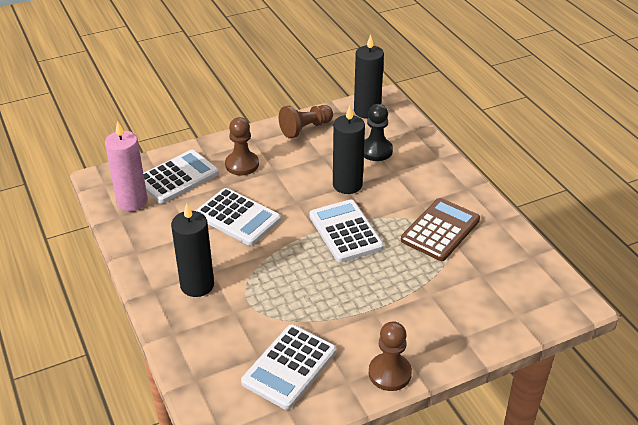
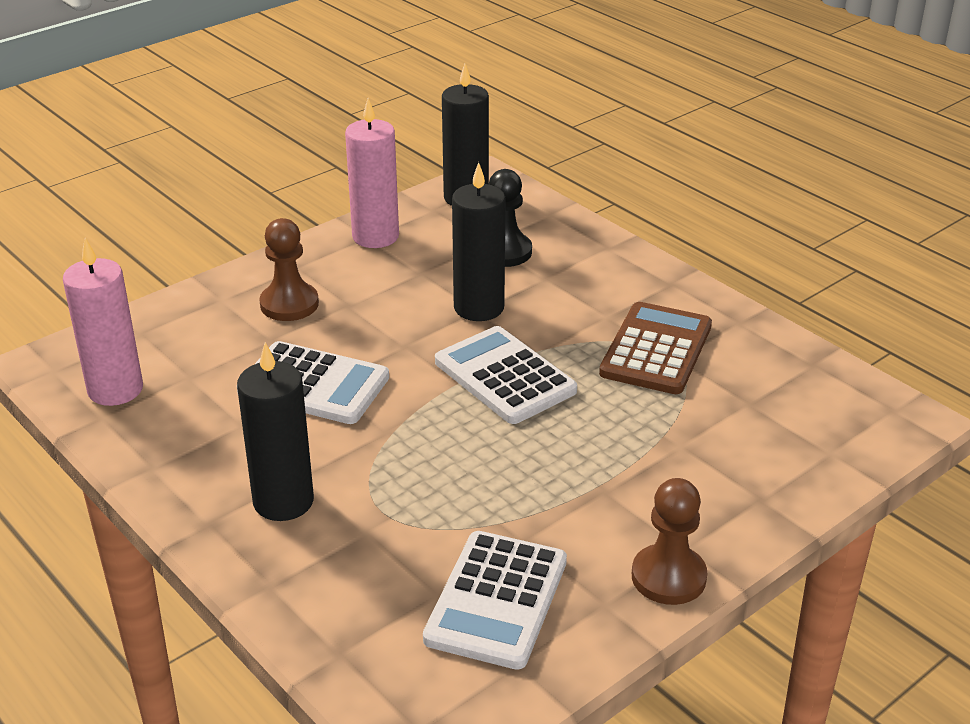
camera: 15 degrees left, 5 degrees down
(177, 177) = (184, 340): white calculator -> none
(305, 129) = (375, 236): brown pawn -> pink candle

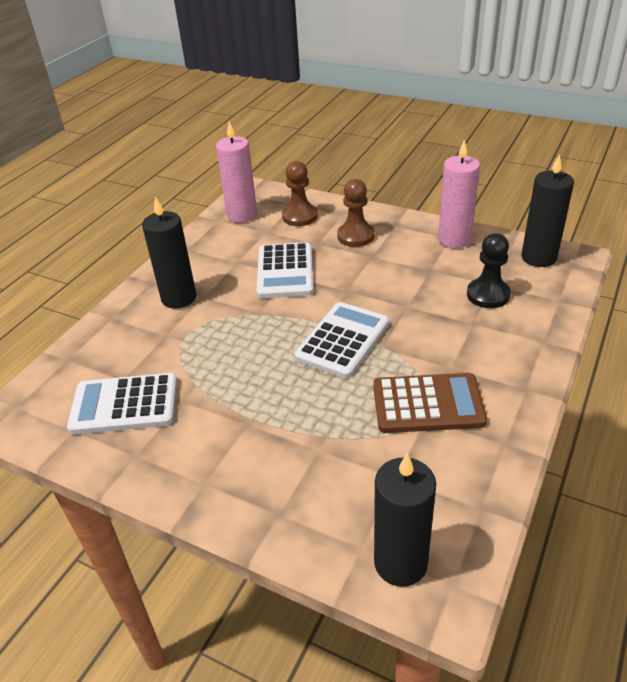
camera: 70 degrees right, 5 degrees up
(479, 308) = (411, 305): black candle -> black candle (400, 563)
(668, 577) = (171, 480): brown pawn -> brown pawn (300, 216)

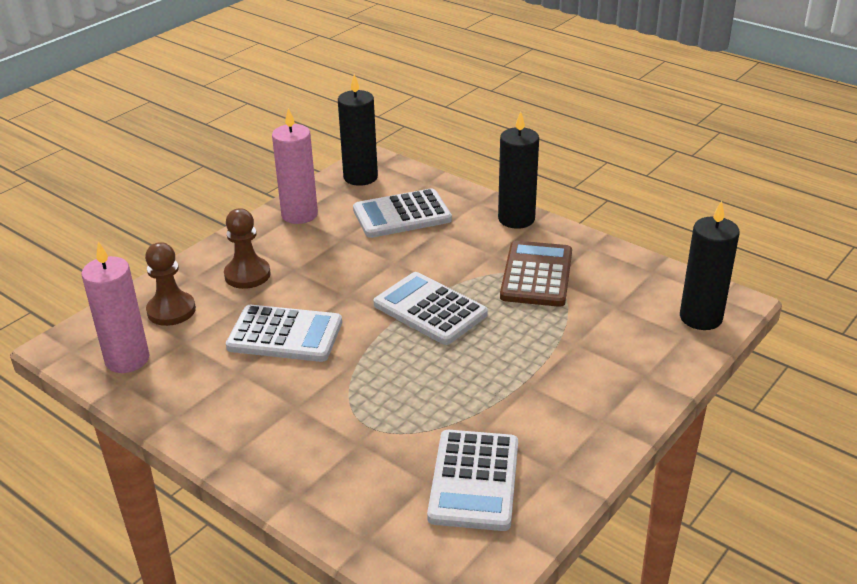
camera: 80 degrees left, 5 degrees down
(179, 298) = (288, 428): black candle -> black candle (516, 219)
(488, 295) = (402, 215): black pawn -> white calculator

